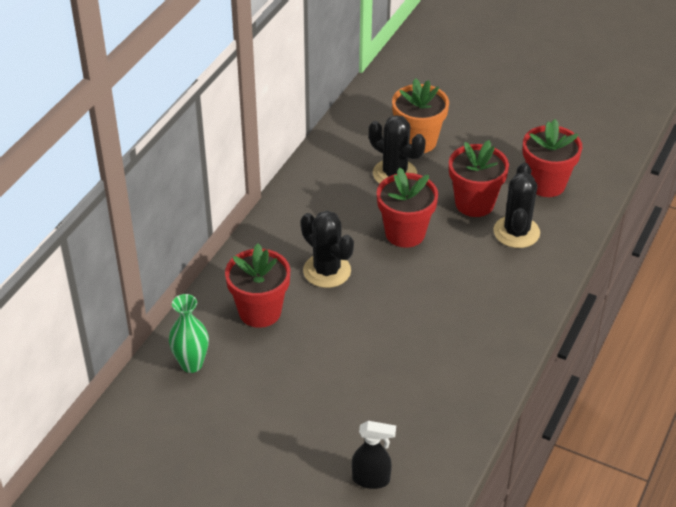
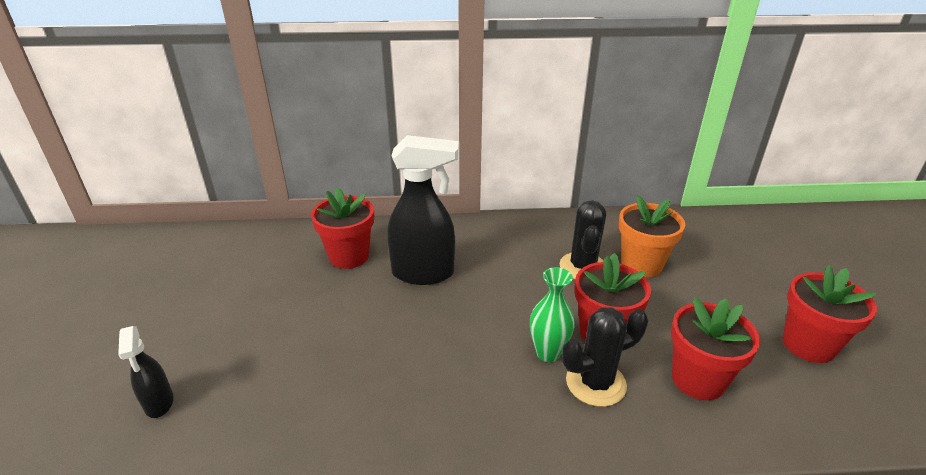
camera: 60 degrees right, 10 degrees down
(191, 364) = (270, 245): green vase -> green vase (548, 353)
(327, 271) = (424, 273): black cactus -> black spray bottle
(405, 233) = (513, 301): red flower pot -> red flower pot (808, 345)

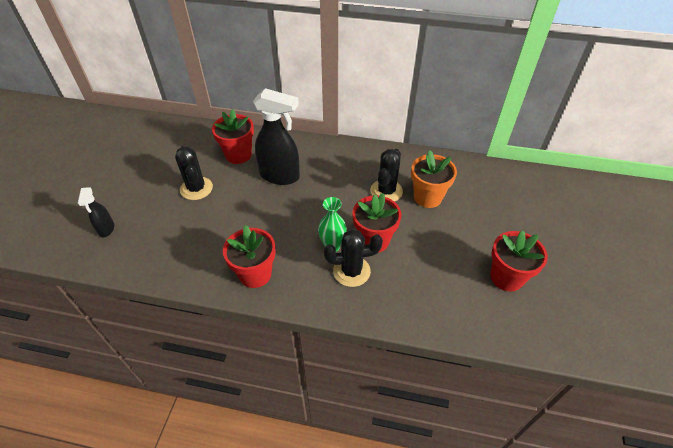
camera: 15 degrees right, 15 degrees up
(300, 312) = (196, 188): none -> black cactus
(698, 380) = (416, 283): red flower pot -> red flower pot (255, 274)

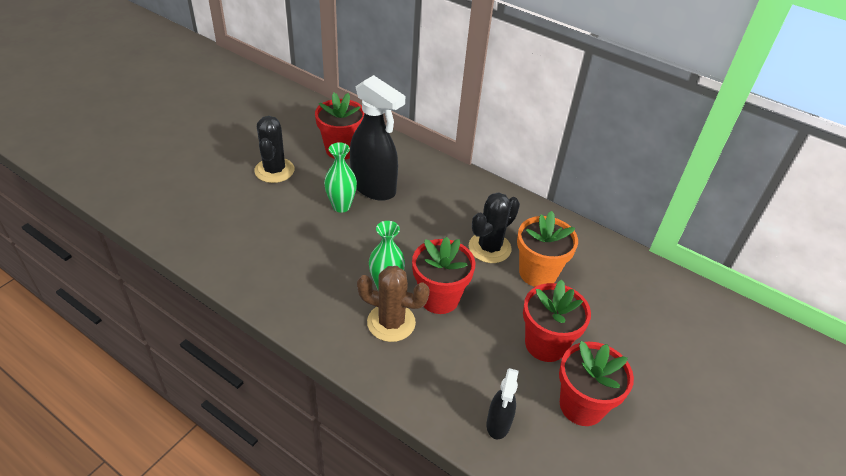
camera: 20 degrees right, 5 degrees down
(106, 229) = (159, 181): black spray bottle -> black spray bottle (498, 424)
(255, 274) = (281, 284): red flower pot -> red flower pot (545, 344)
(264, 198) = (341, 206): none -> green vase
(351, 271) = (391, 322): black cactus -> brown cactus

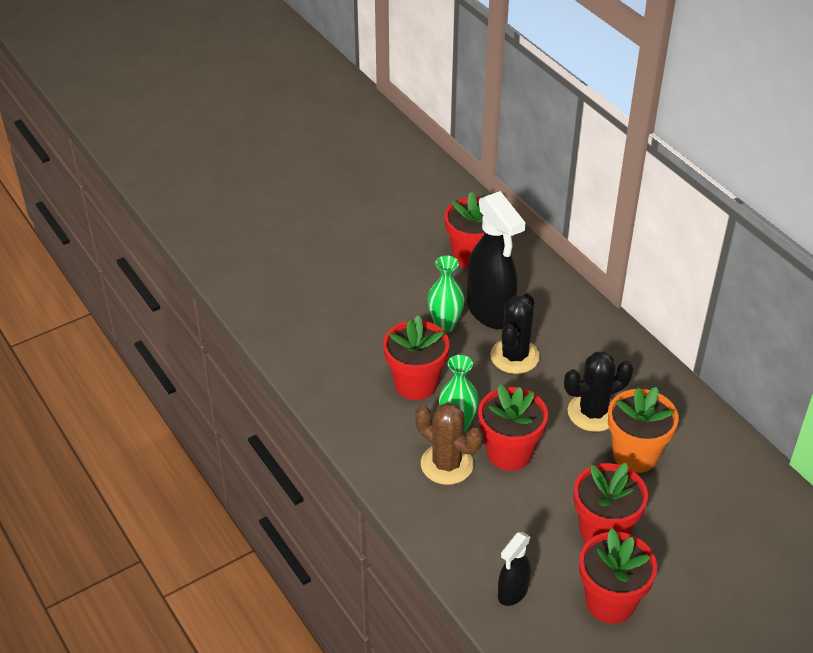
camera: 25 degrees right, 0 degrees up
(274, 170) = (387, 266): black cactus -> black cactus (514, 356)
(336, 260) = (416, 384): none -> red flower pot

